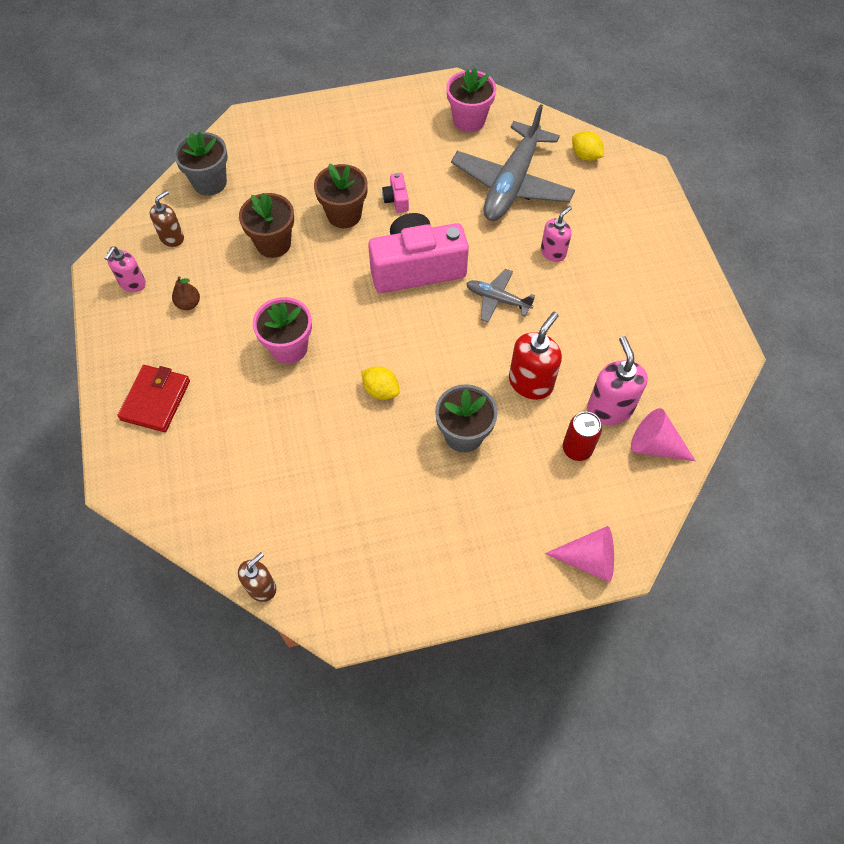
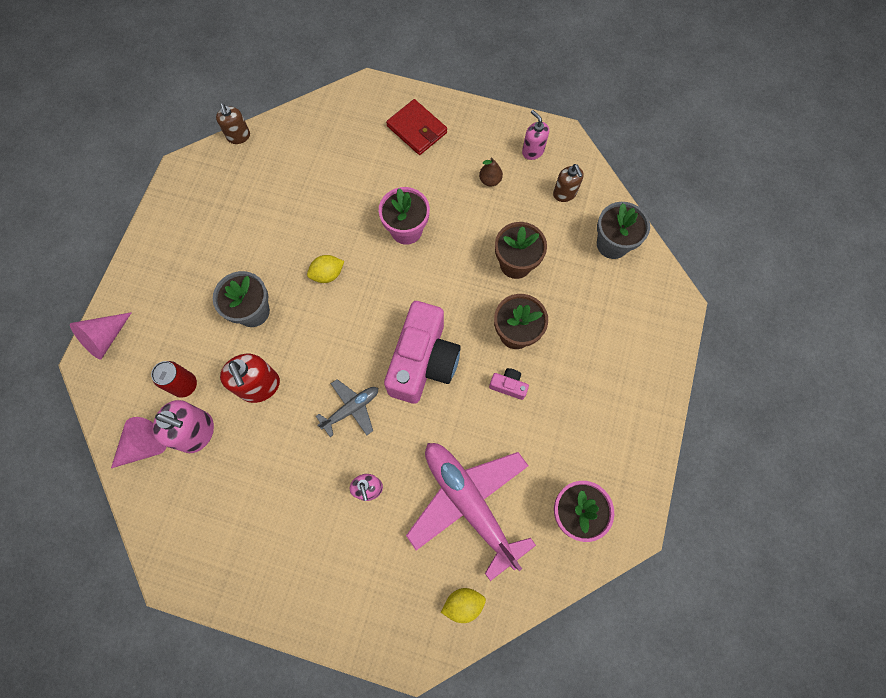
camera: 120 degrees right, 10 degrees up
(511, 184) = (469, 502): grey plane -> pink plane

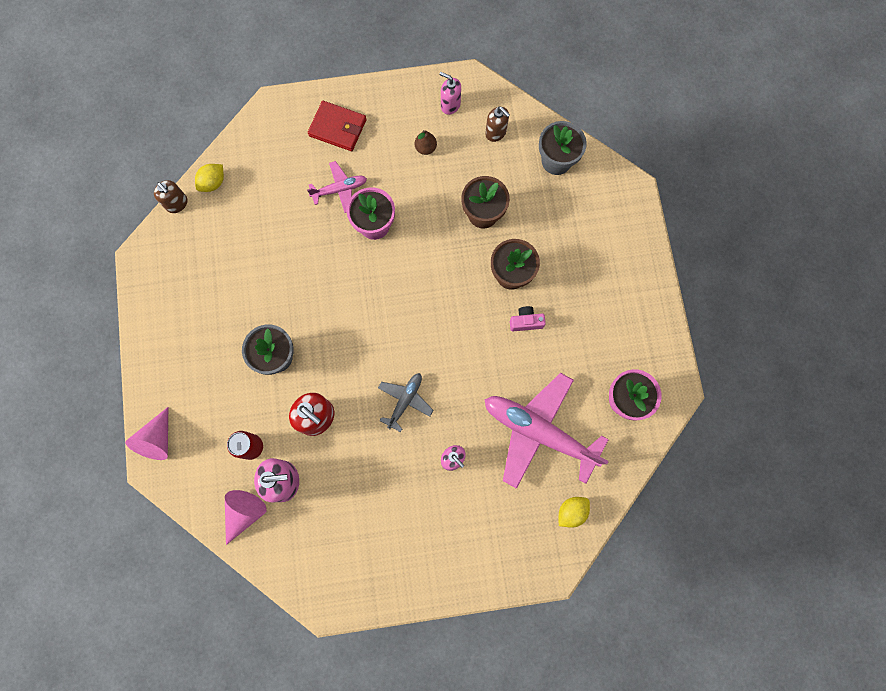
camera: 25 degrees left, 5 degrees up
(327, 274) = (325, 295): yellow lemon -> yellow lemon (213, 183)
(390, 184) = (340, 189): none -> pink plane
(423, 361) = (445, 333): pink camera -> none

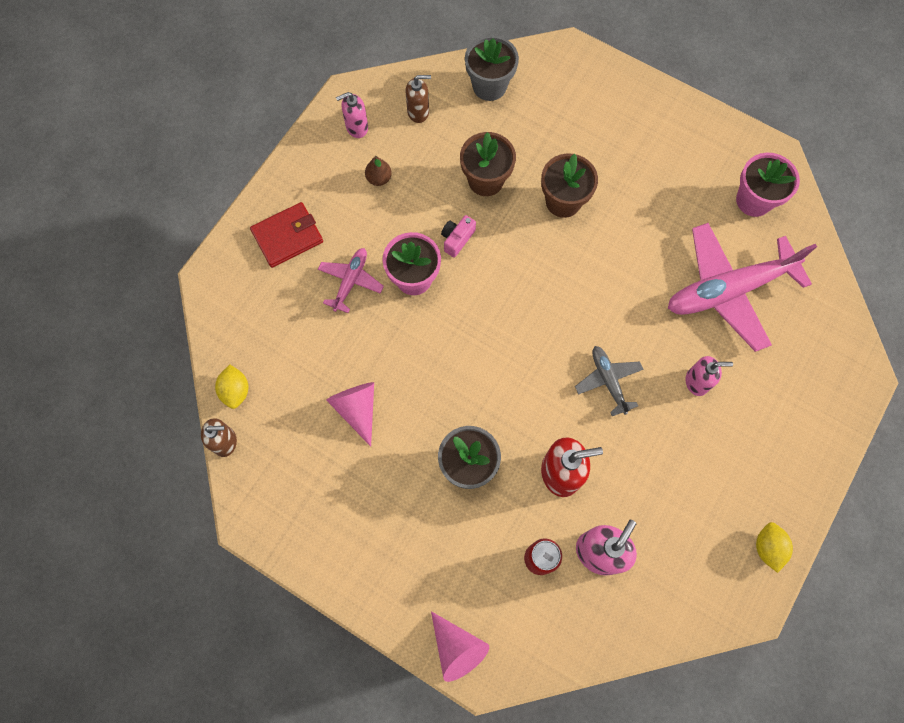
camera: 50 degrees left, 5 degrees down
(245, 513) = (602, 616): pink cone -> pink cone (357, 409)
(526, 322) = (617, 223): pink camera -> pink camera (457, 239)
(571, 511) = (822, 319): yellow lemon -> yellow lemon (767, 547)

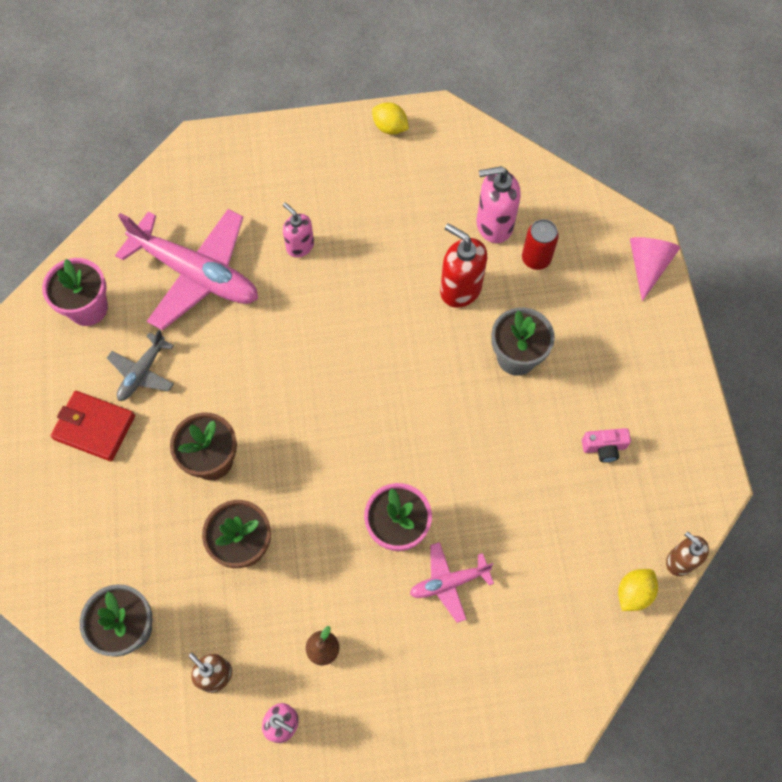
camera: 130 degrees left, 5 degrees down
(287, 237) = (457, 684): red wallet -> red wallet (94, 427)
(357, 409) = (552, 477): pink cone -> none
(457, 239) = (327, 522): pink camera -> pink camera (604, 447)
(608, 381) = (355, 307): grey plane -> grey plane (142, 373)
(767, 547) = (390, 128): yellow lemon -> yellow lemon turned 75 degrees clockwise

